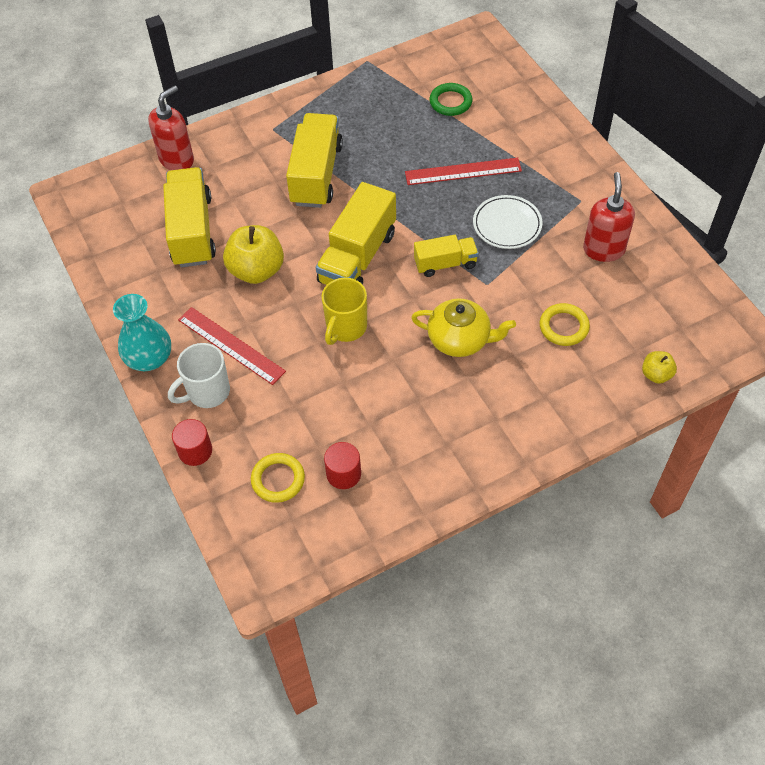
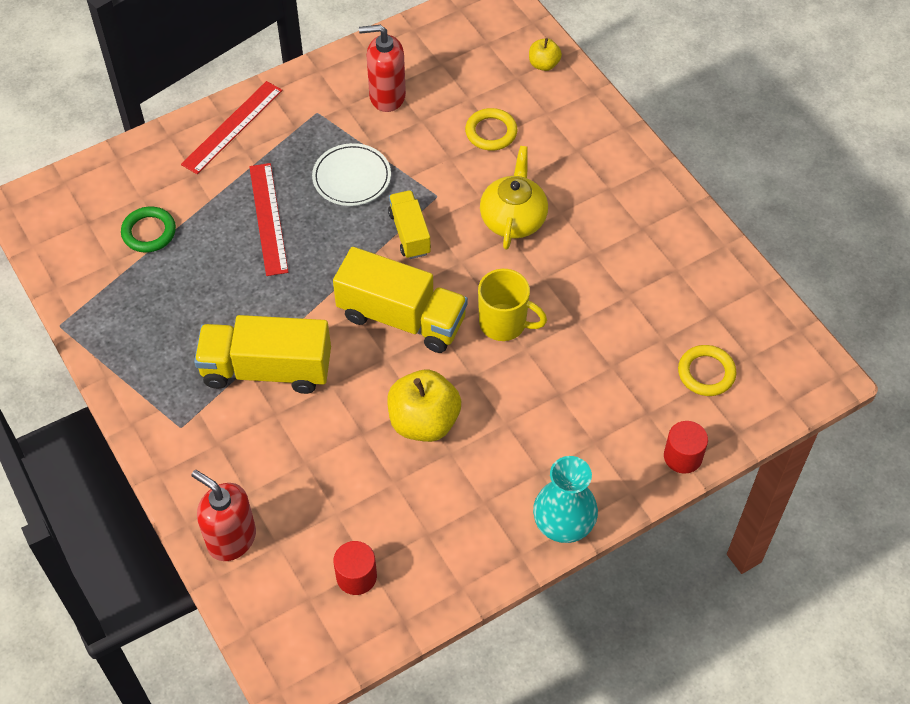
camera: 95 degrees left, 0 degrees up
(192, 231) = (361, 502): yellow truck -> none
(207, 392) = (604, 454): white mug -> none
(231, 345) = (537, 437): red ruler -> red ruler (232, 127)
(343, 474) = (690, 314): red cylinder -> red cylinder (356, 576)

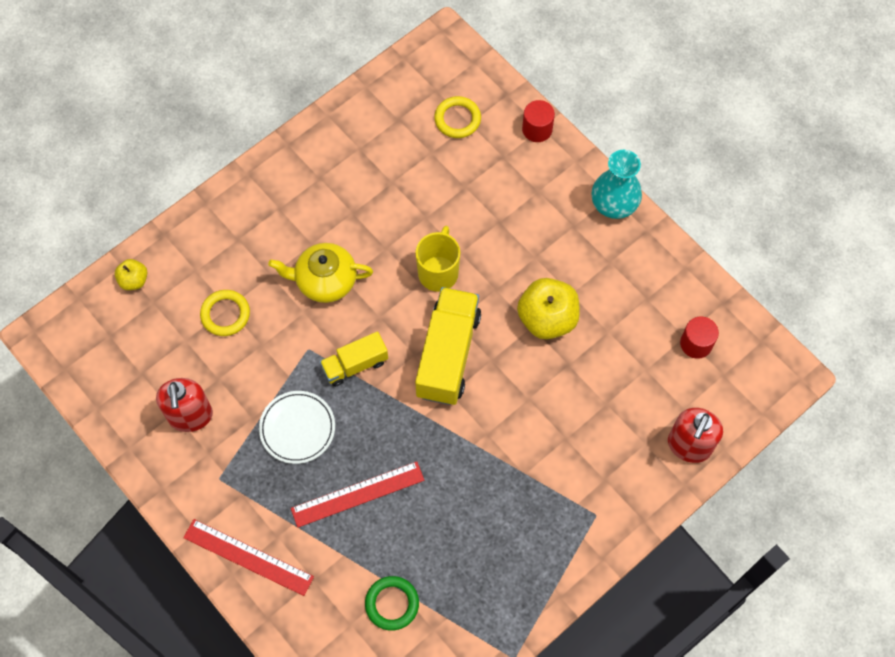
camera: 100 degrees left, 10 degrees up
(267, 369) = (523, 456): yellow truck -> none

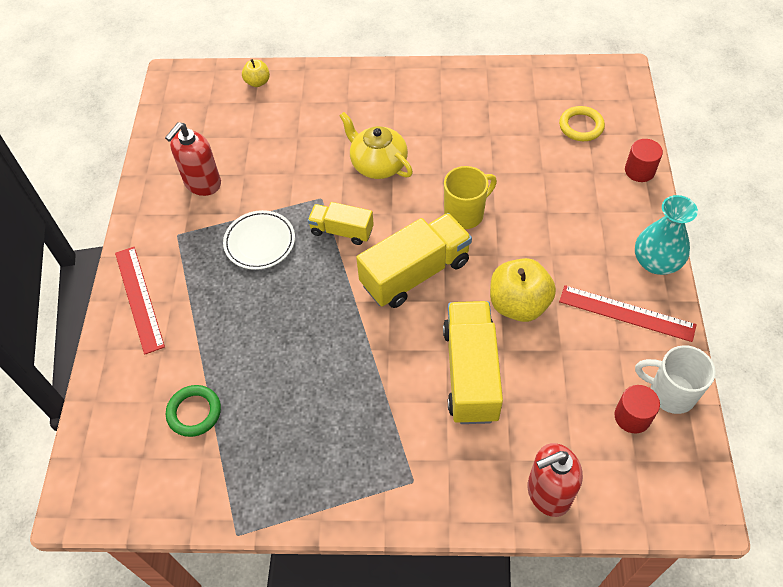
camera: 45 degrees right, 10 degrees down
(225, 314) = (291, 139): yellow ring -> none
(357, 494) = (252, 317): red ruler -> red ruler (626, 313)
(562, 402) = (471, 373): none -> yellow truck
(705, 304) = (670, 393): none -> white mug

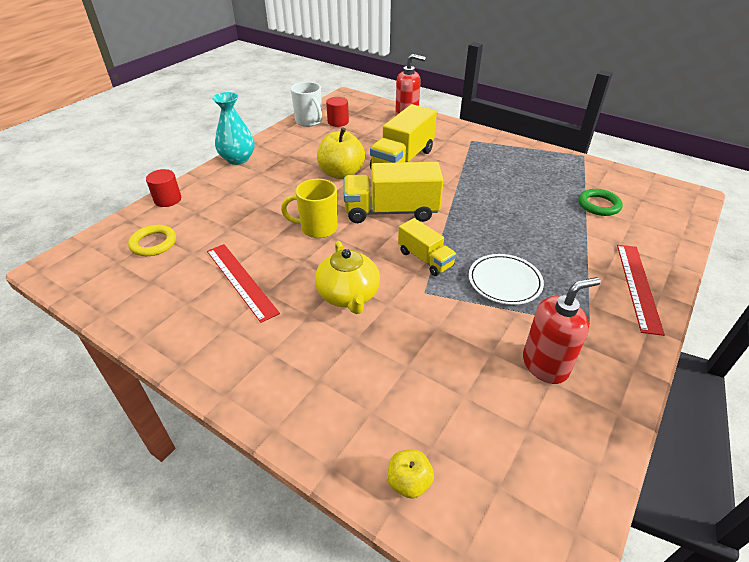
camera: 150 degrees left, 15 degrees down
(626, 313) = (287, 149): red ruler -> red ruler (241, 280)

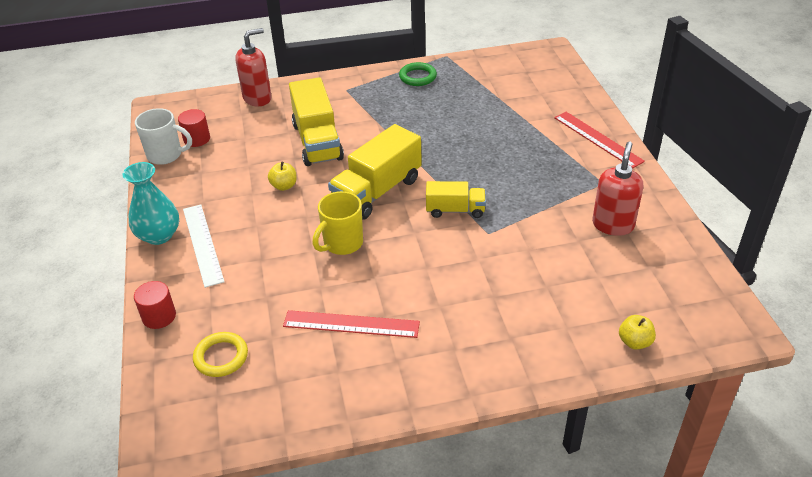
camera: 45 degrees left, 0 degrees up
(248, 177) = (202, 244): none -> white ruler
(341, 173) = (284, 186): yellow apple -> yellow apple, size x0.52
(348, 295) = (445, 273): yellow teapot -> none
(504, 281) = (525, 190): white plate -> none
(599, 205) = (507, 93): green ring -> green ring (417, 77)

